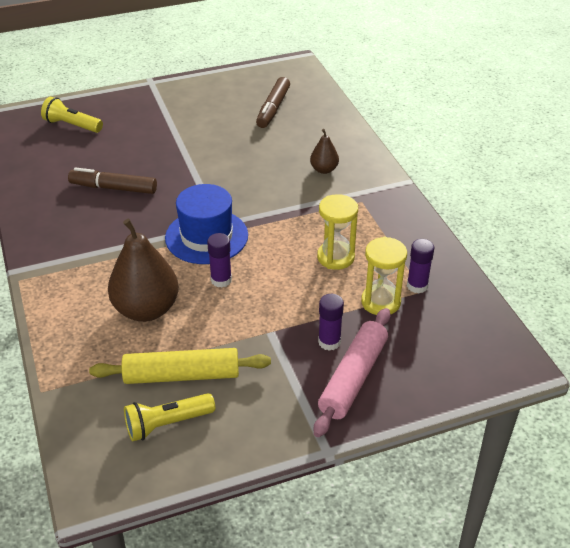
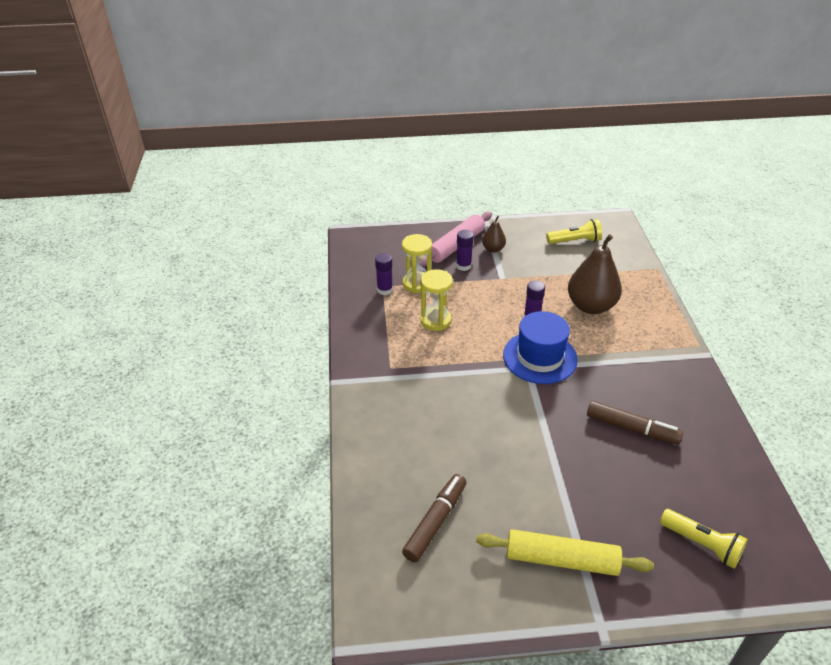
camera: 165 degrees left, 0 degrees up
(182, 375) = (565, 263): yellow rolling pin -> yellow rolling pin (561, 559)
(324, 169) = (410, 411): brown pear -> brown pear (493, 249)

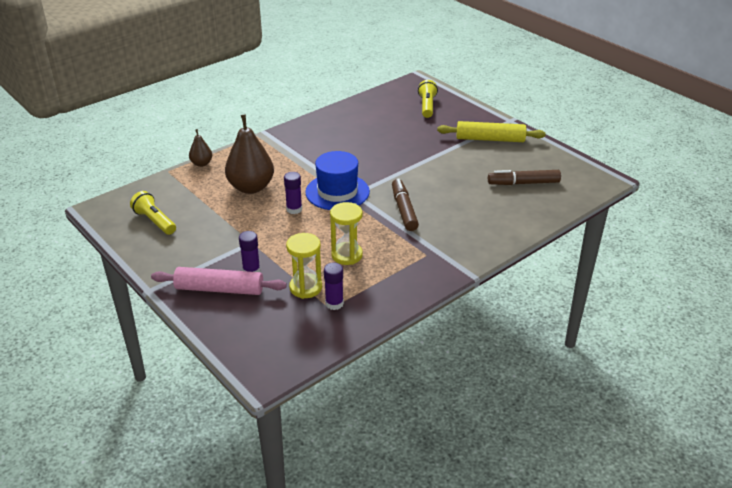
camera: 125 degrees left, 5 degrees down
(493, 249) = (207, 263): brown pear -> brown pear (201, 163)
(561, 559) = (490, 139): yellow rolling pin -> yellow rolling pin turned 60 degrees counterclockwise
(632, 428) = (367, 141): brown marker -> brown marker (404, 210)

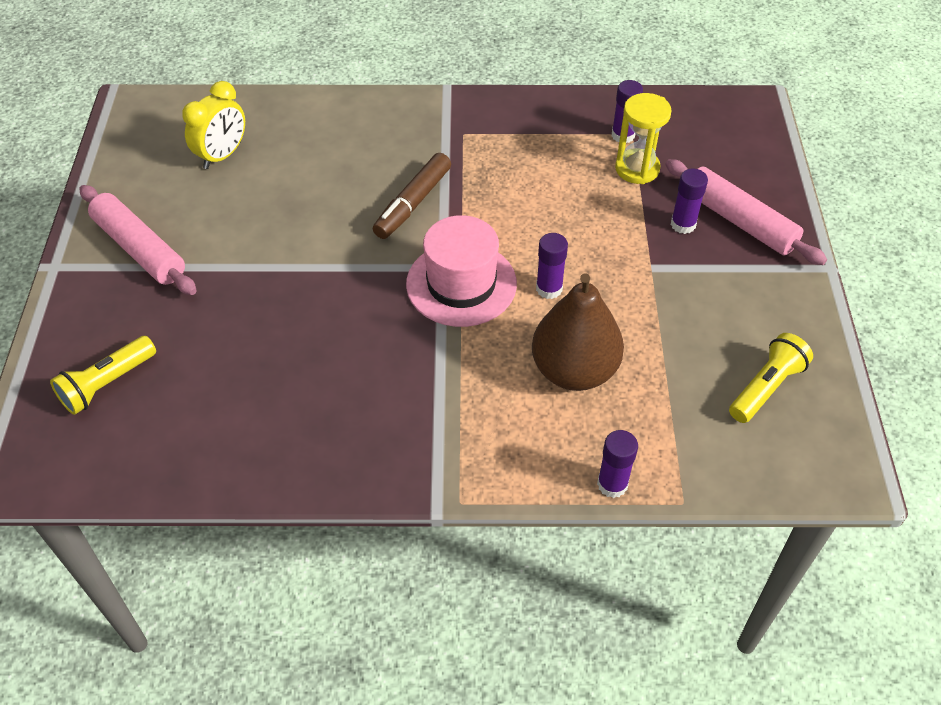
camera: 140 degrees left, 15 degrees up
(154, 221) = (766, 387): yellow flashlight -> yellow flashlight turned 135 degrees counterclockwise
(201, 163) = (612, 484): brown pear -> purple glue stick
(337, 192) = (461, 284): blue hat -> pink hat
(347, 255) = (551, 182): yellow hourglass -> none
(490, 139) = (139, 248): yellow rolling pin -> pink rolling pin
(523, 183) = (222, 155): brown marker -> yellow clock

